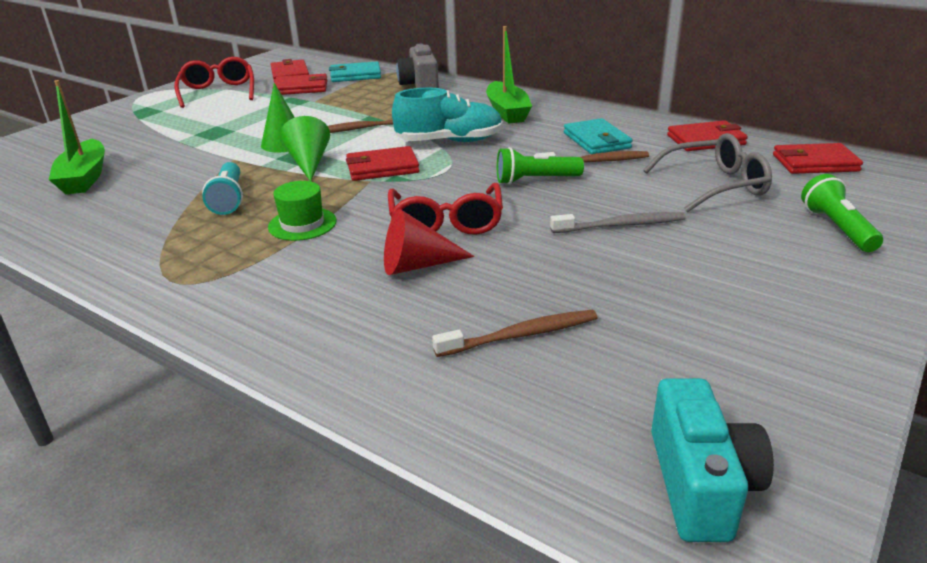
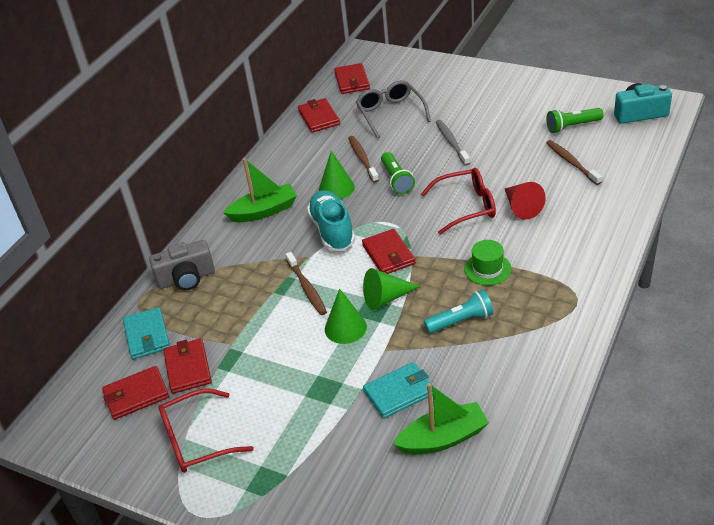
camera: 95 degrees left, 10 degrees up
(533, 146) = (336, 188): none -> green cone
(597, 140) = (324, 161): turquoise wallet -> turquoise wallet (399, 392)
(836, 228) = (435, 79): green flashlight -> green flashlight (572, 126)

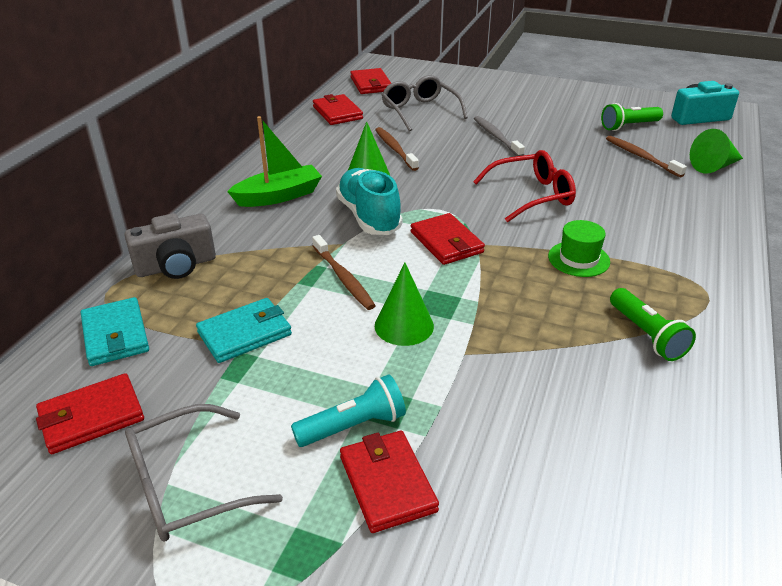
camera: 10 degrees left, 5 degrees down
(188, 368) = (175, 378): red wallet -> red wallet (387, 483)
(196, 440) = (186, 485): red glasses -> grey glasses
(386, 298) = (453, 290): green cone -> green cone (714, 166)
(396, 180) = (440, 169): green flashlight -> green flashlight (647, 335)
(399, 392) = (499, 411): turquoise wallet -> turquoise wallet (245, 333)
(443, 438) = (584, 478): green boat -> none
(461, 321) = (562, 318): turquoise flashlight -> turquoise flashlight (353, 426)
(521, 207) = (598, 197): red cone -> none

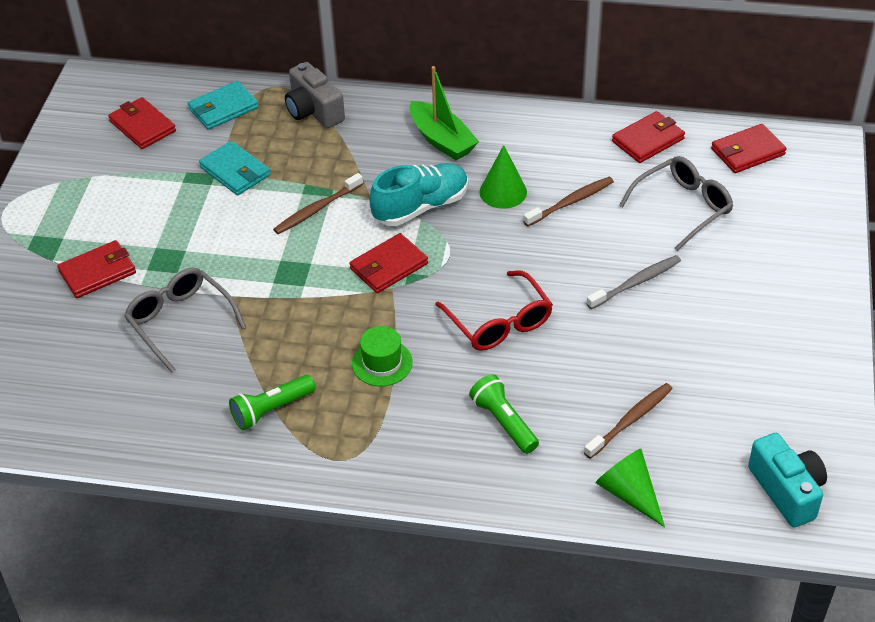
camera: 80 degrees right, 10 degrees up
(186, 485) = (90, 184): grey glasses -> grey glasses (180, 321)
(353, 426) = (146, 247): turquoise flashlight -> none
(404, 325) = (259, 256): green cone -> none
(628, 126) = (721, 411): green flashlight -> green flashlight (503, 422)

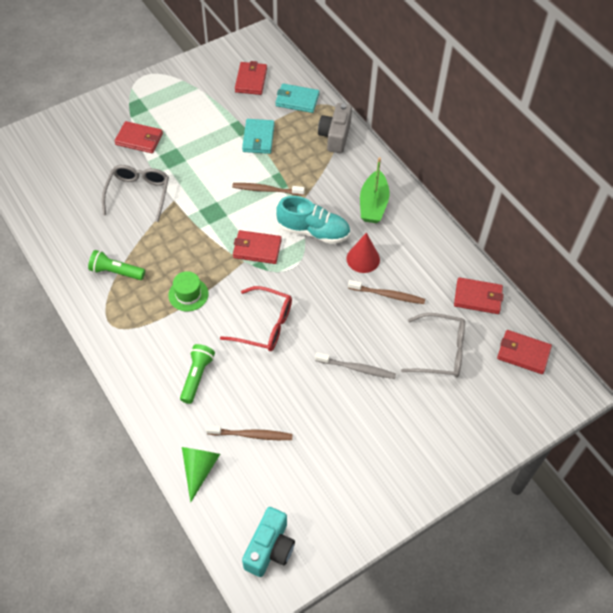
camera: 45 degrees right, 10 degrees up
(499, 322) = (265, 325): red glasses -> red glasses turned 90 degrees counterclockwise
(503, 192) = (363, 259): green cone -> red cone

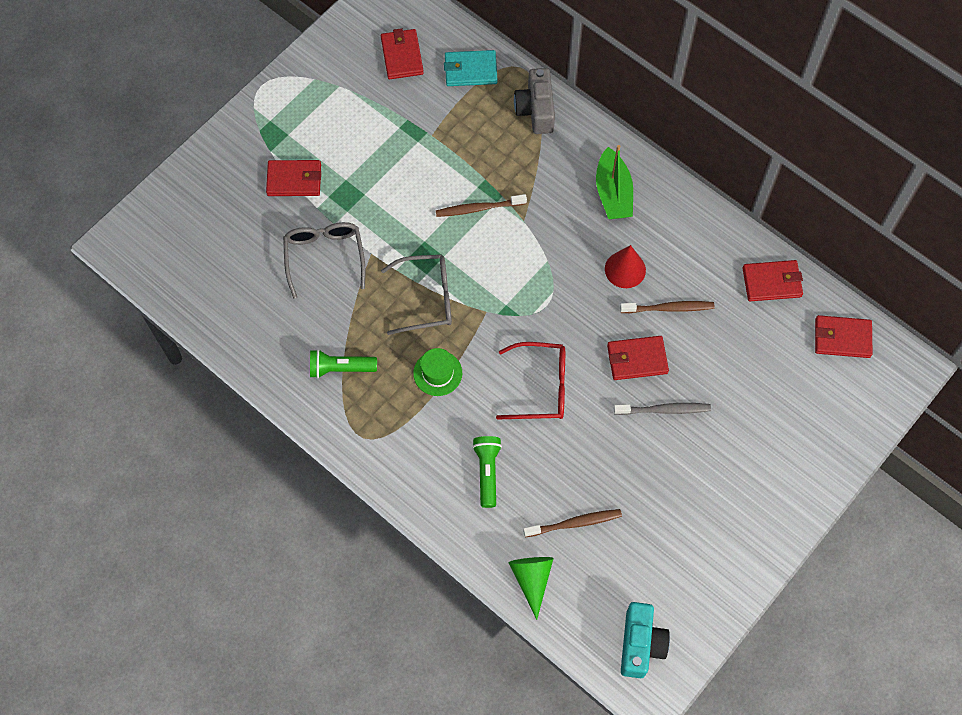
camera: 15 degrees left, 10 degrees up
(257, 249) = (496, 291): red wallet -> red wallet (637, 359)
(258, 138) = (442, 138): turquoise wallet -> none
(313, 231) = (555, 249): turquoise shoe -> none
(441, 351) = (750, 362): grey glasses -> grey glasses (427, 298)

